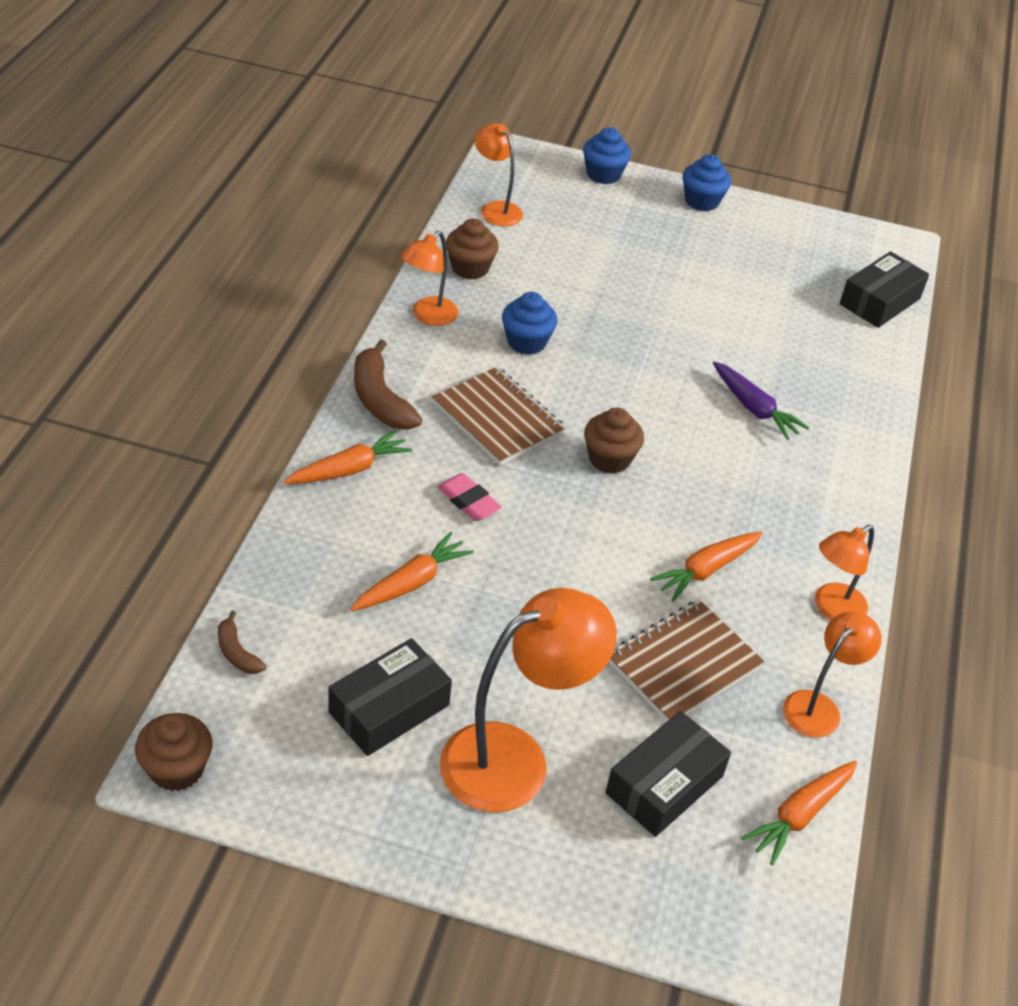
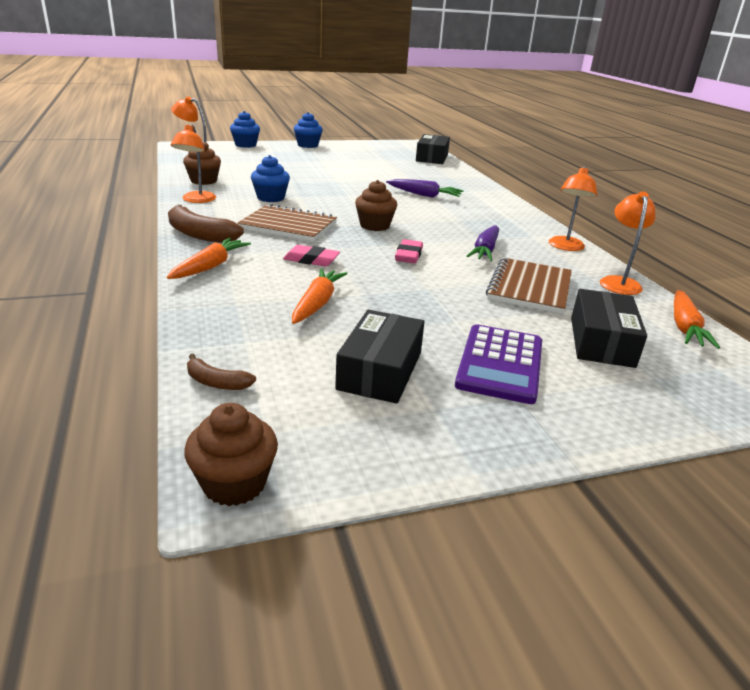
camera: 30 degrees left, 15 degrees down
(514, 758) = (500, 364): orange lamp -> purple calculator
(594, 539) = (408, 255): none -> pink eraser
(706, 570) = (485, 250): orange carrot -> purple carrot

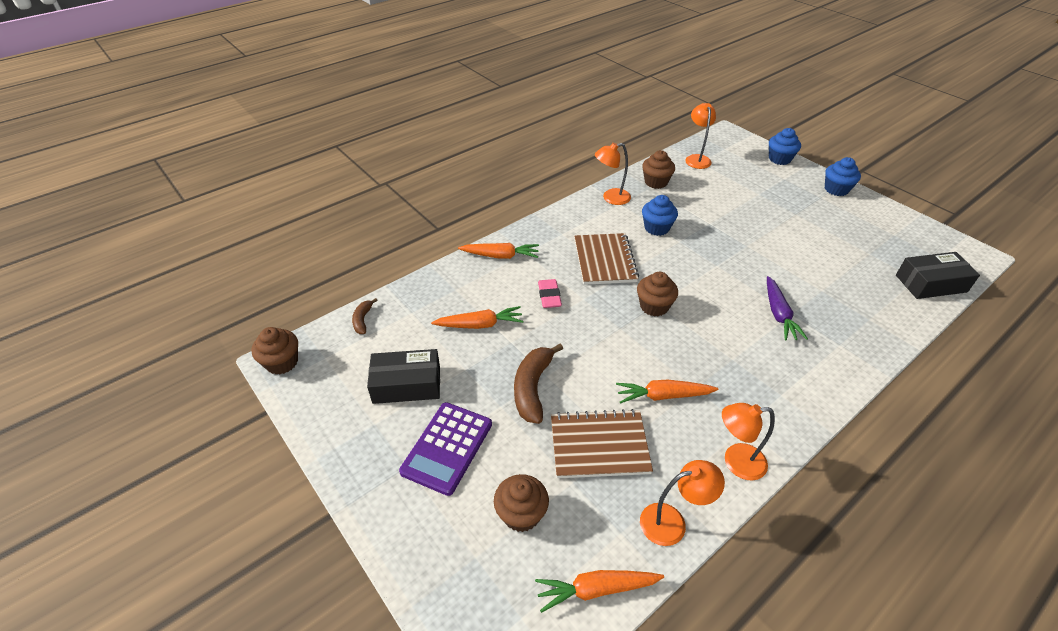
camera: 70 degrees right, 15 degrees up
(200, 234) = (548, 228): brown banana -> brown banana (533, 388)
(408, 255) = (605, 346): pink eraser -> none
(485, 250) = (663, 396): purple carrot -> orange carrot
(500, 364) = (447, 447): purple calculator -> purple calculator turned 60 degrees counterclockwise
(601, 341) = (521, 514): black box -> brown cupcake

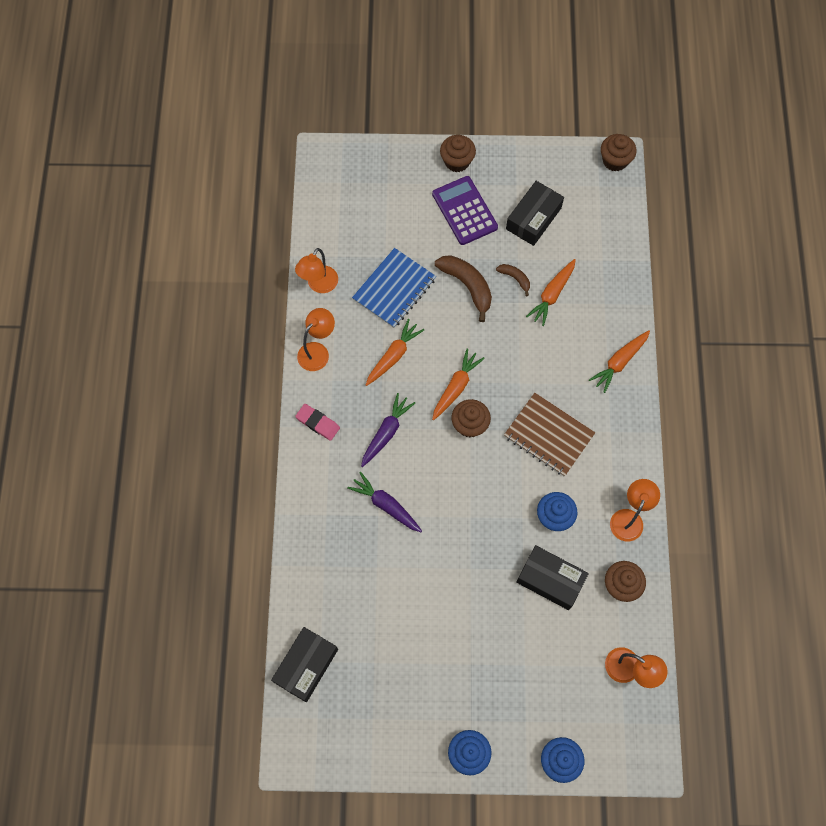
camera: 130 degrees right, 25 degrees up
(363, 320) = (619, 226): brown banana -> brown banana (515, 278)
(521, 514) = (390, 219): brown cupcake -> brown cupcake (457, 161)
(549, 296) = (542, 361): pink eraser -> pink eraser (318, 423)
(596, 589) = (322, 222): orange carrot -> orange carrot (456, 387)
(599, 445) = (394, 289): brown notebook -> blue notebook
(697, 209) = (550, 580): none -> black box
(730, 352) = (386, 432): none -> purple carrot

